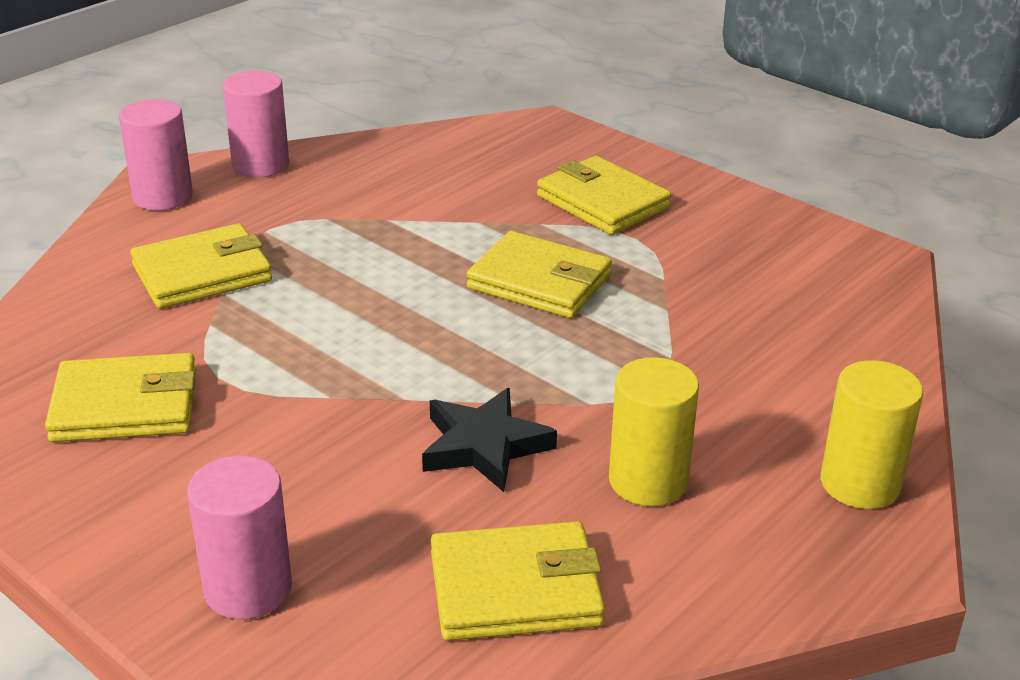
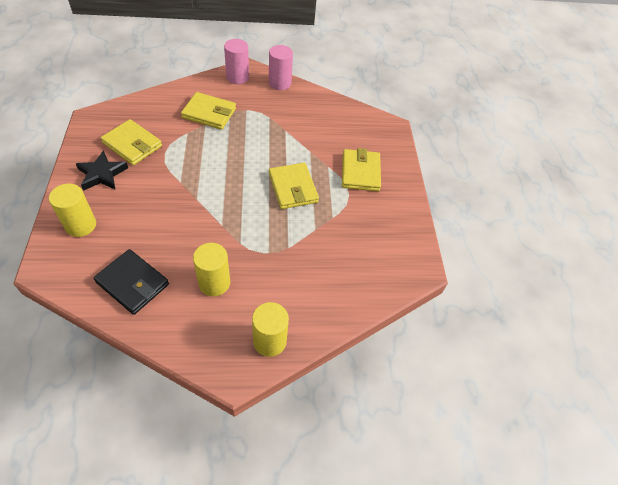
camera: 40 degrees right, 20 degrees up
(248, 589) = (81, 225): pink cylinder -> yellow cylinder
(484, 446) = (192, 232): black star -> black star (102, 174)
(515, 589) = (132, 283): yellow wallet -> black wallet

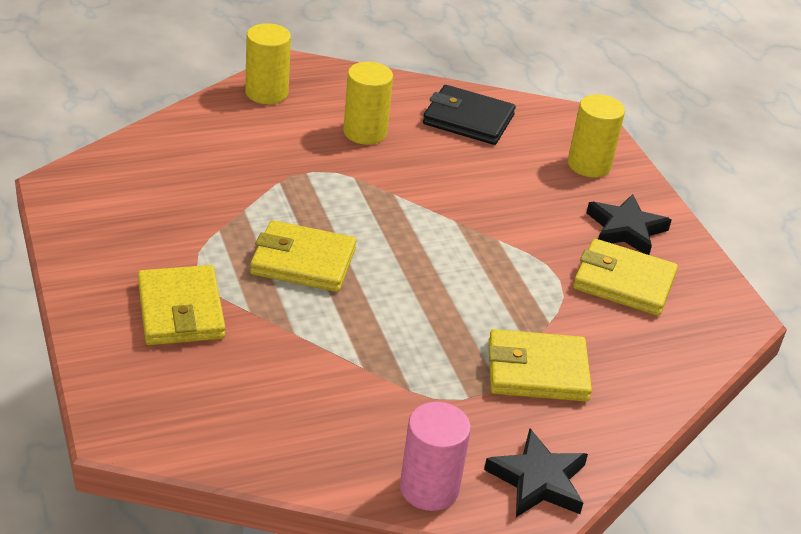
camera: 165 degrees right, 15 degrees down
(237, 77) = (538, 480): pink cylinder -> black star
(293, 188) = (303, 261): yellow wallet -> yellow wallet turned 45 degrees counterclockwise

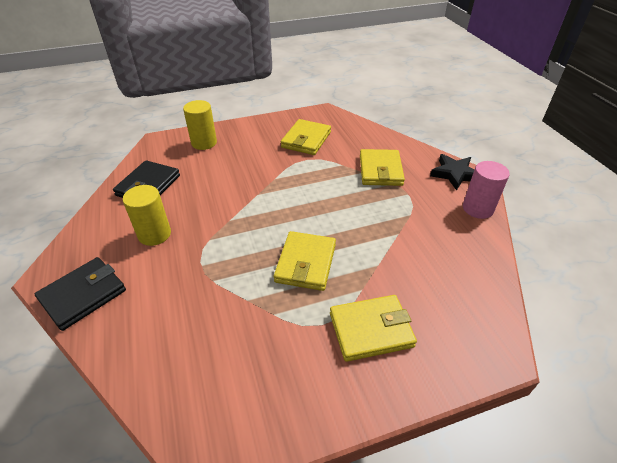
camera: 85 degrees left, 5 degrees up
(266, 93) = (83, 295): yellow cylinder -> black wallet
(626, 229) = (263, 136): black star -> none

